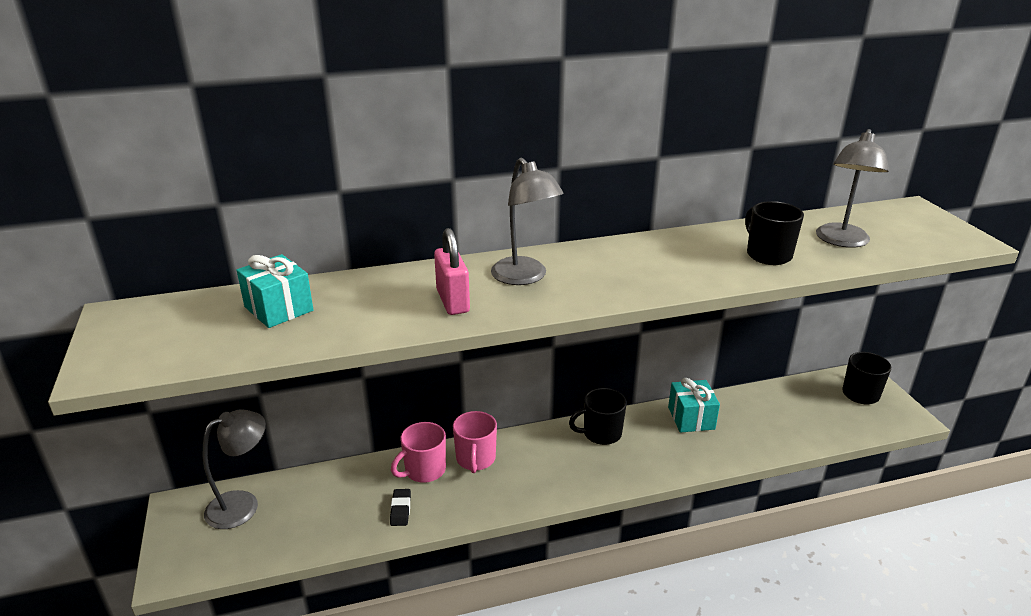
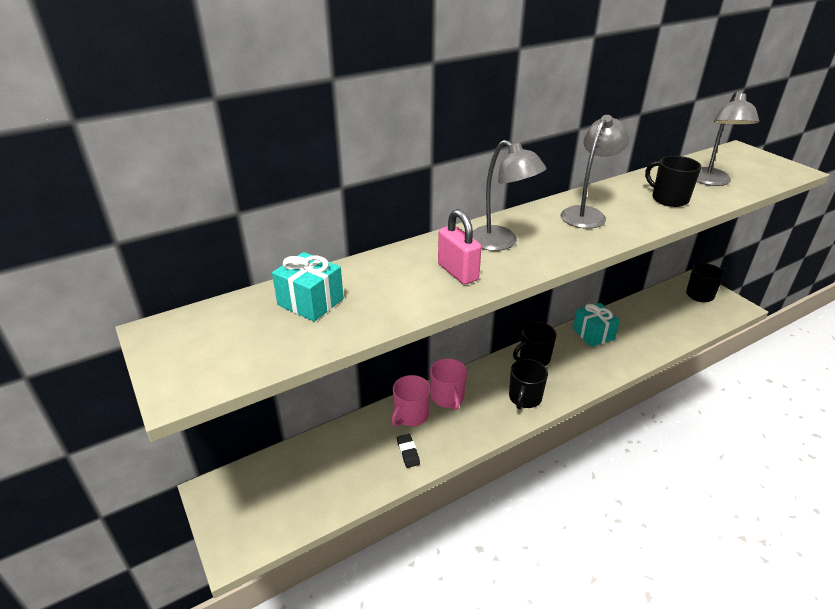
camera: 15 degrees left, 5 degrees up
(242, 504) = (269, 477): grey lamp -> grey lamp (587, 214)
(566, 476) = (524, 398): none -> black mug

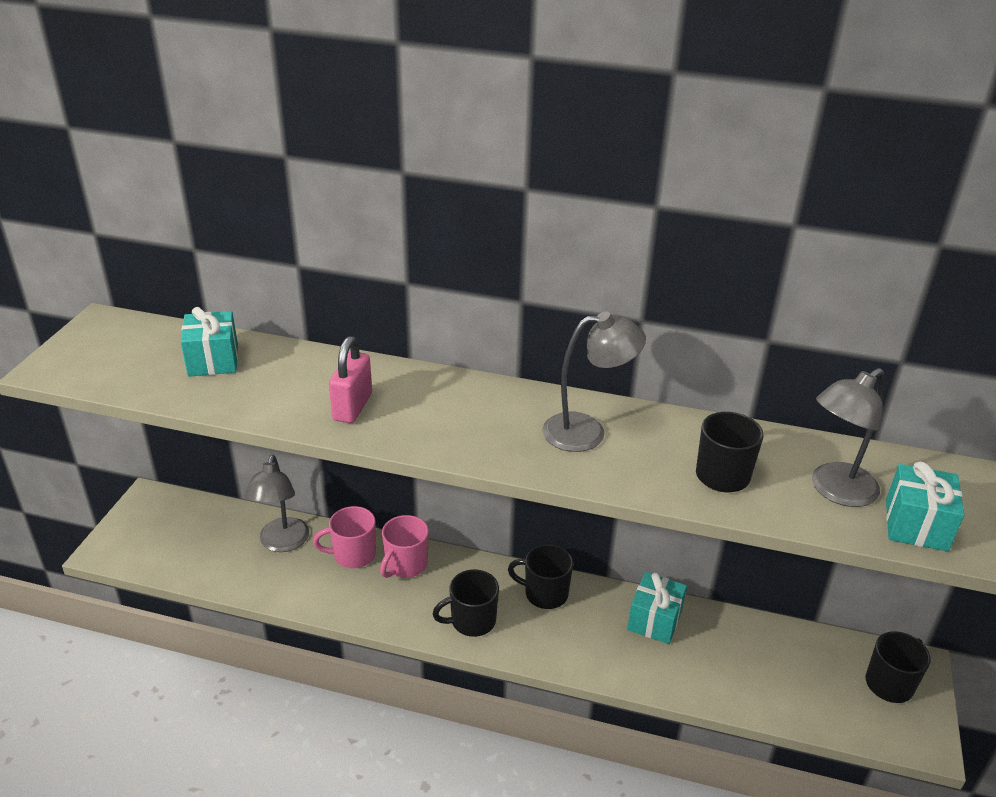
camera: 45 degrees right, 0 degrees up
(408, 452) = (304, 582): black eraser -> none
(501, 243) = (442, 406): grey lamp -> grey lamp (282, 543)
(755, 178) = (916, 525): none -> turquoise gift

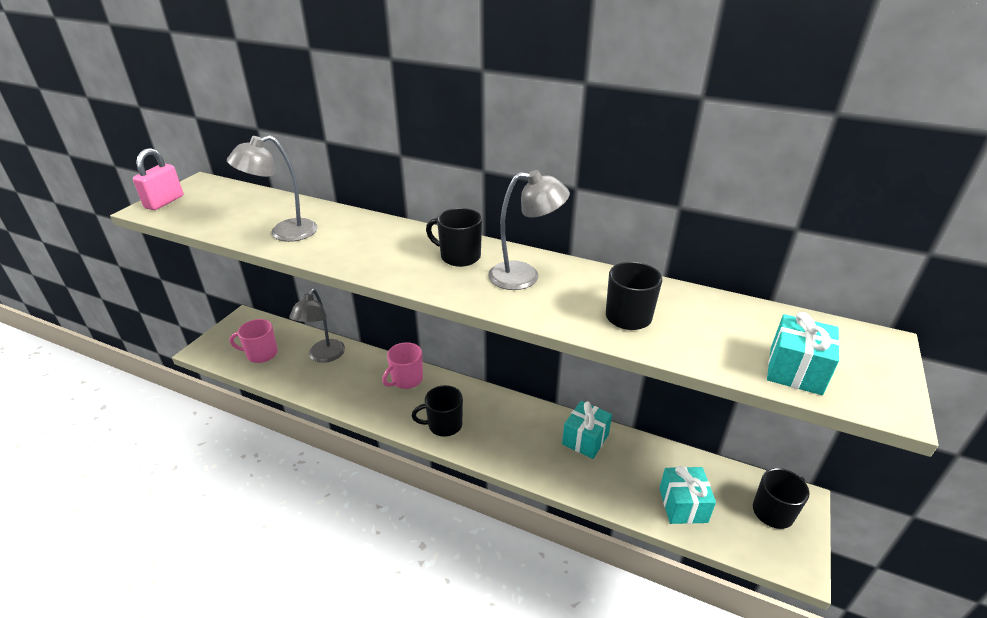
camera: 10 degrees right, 0 degrees up
(213, 360) = (263, 210): turquoise gift -> turquoise gift (683, 505)
(352, 407) = (349, 247): pink padlock -> pink padlock (164, 202)
(353, 555) = (371, 369): pink mug -> pink mug (261, 354)
(544, 593) = (504, 410): black mug -> black mug (459, 256)
(835, 491) = (725, 337): grey lamp -> grey lamp (284, 233)

